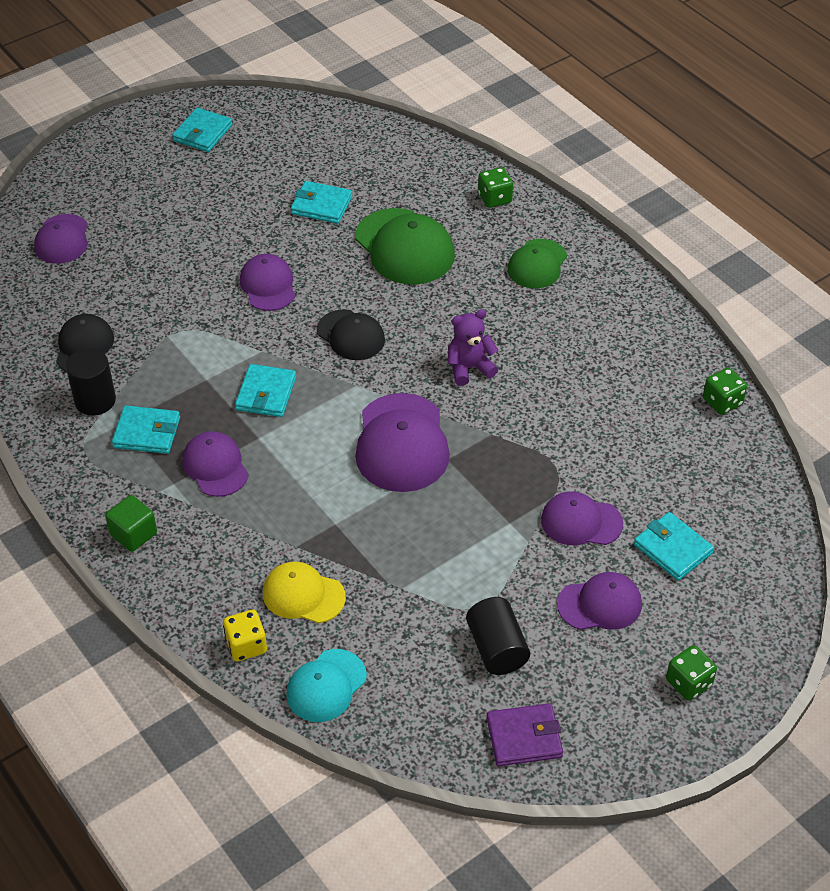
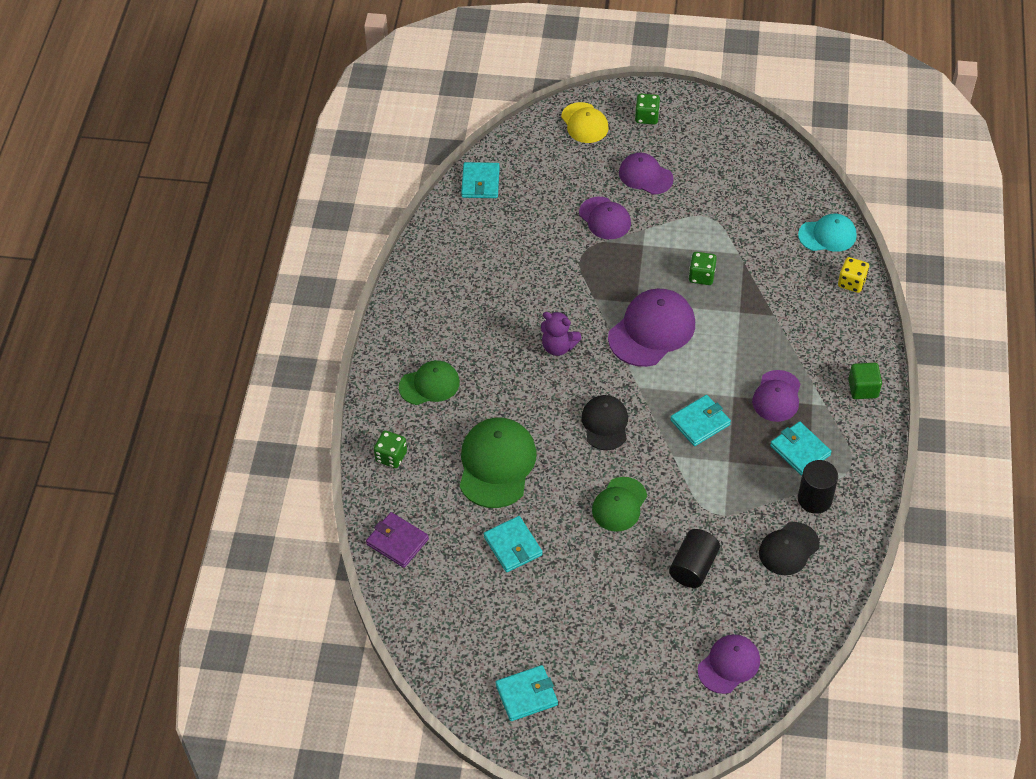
camera: 135 degrees left, 5 degrees up
(268, 285) = (619, 504): purple cap -> green cap
(303, 595) = (796, 286): yellow cap -> yellow cap (584, 123)
(497, 648) = (721, 193): black cylinder -> black cylinder (693, 567)
(524, 737) = (752, 149): purple wallet -> purple wallet (397, 542)
(672, 549) = (575, 173): turquoise wallet -> turquoise wallet (480, 182)
(722, 402) = (444, 222): green dice -> green dice (701, 276)

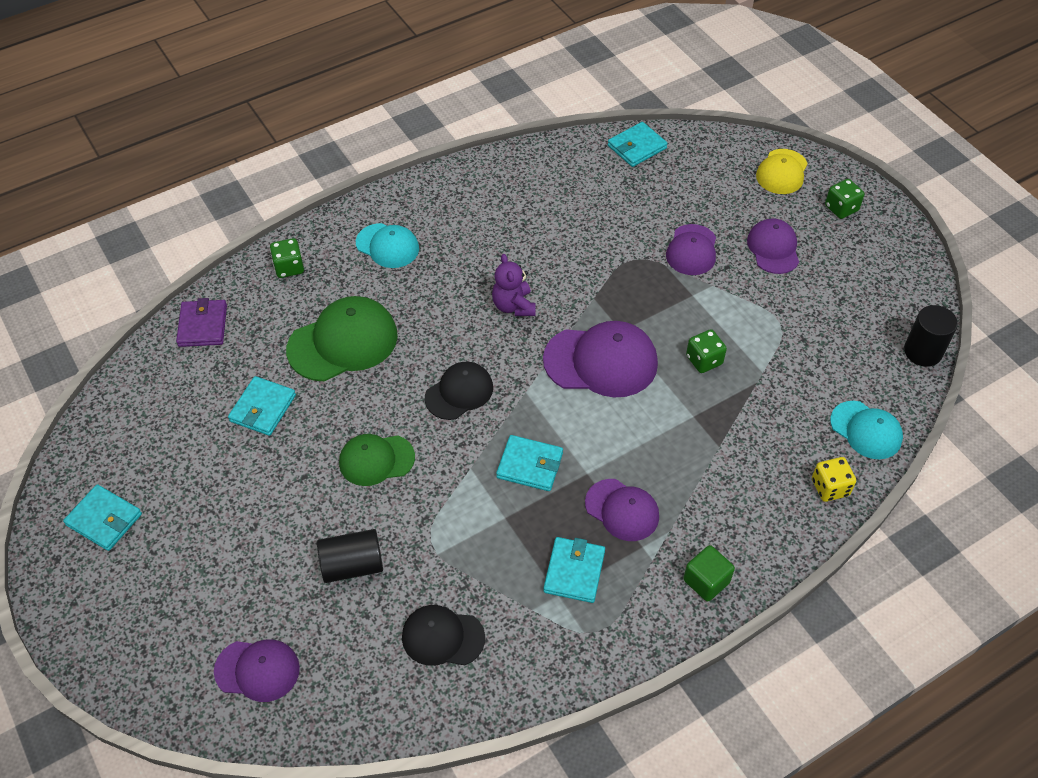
camera: 50 degrees right, 0 degrees up
(429, 385) = (387, 246): green cap -> turquoise cap
(777, 396) = (622, 510): purple cap -> purple cap turned 120 degrees counterclockwise
(814, 499) = (525, 623): black cylinder -> black cylinder (922, 352)

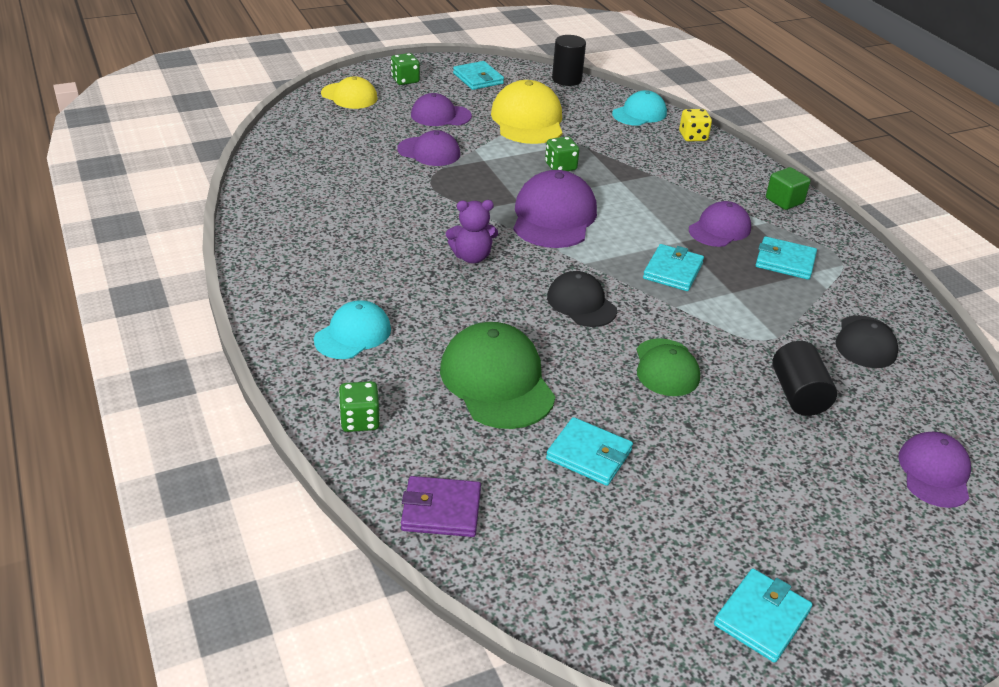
camera: 85 degrees left, 15 degrees down
(637, 147) = (276, 158): turquoise wallet -> turquoise wallet (478, 78)
(797, 323) = (527, 120): none -> yellow cap

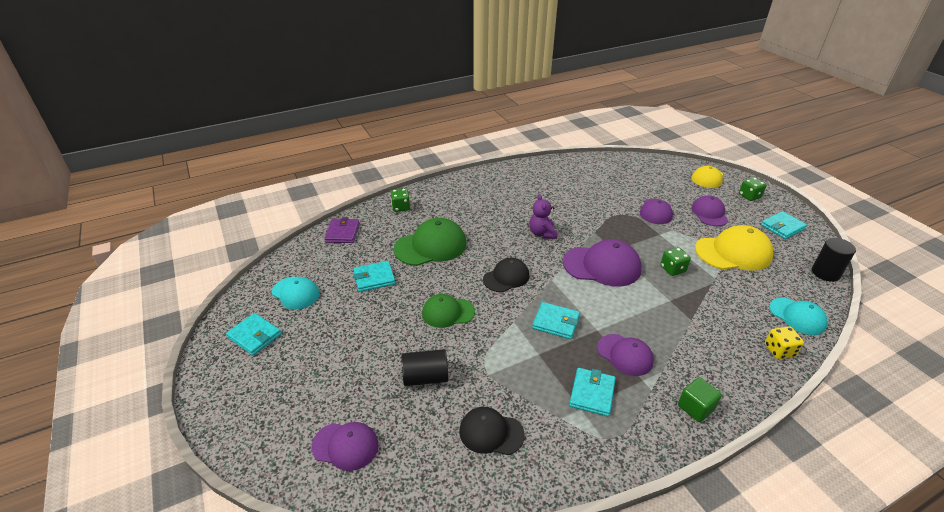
camera: 90 degrees right, 0 degrees up
(353, 334) = (462, 200): turquoise cap -> turquoise cap (296, 293)
(589, 455) = (374, 278): turquoise wallet -> turquoise wallet turned 45 degrees clockwise

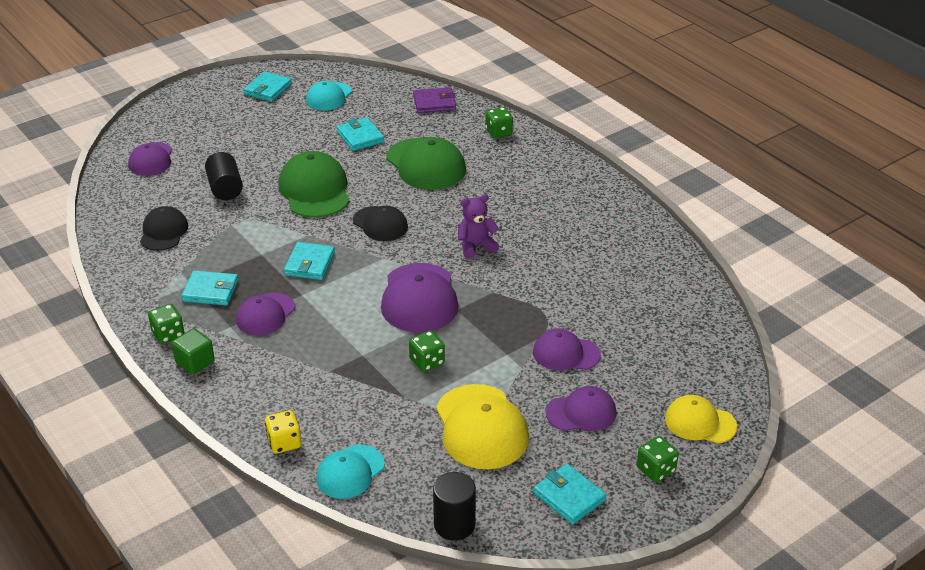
camera: 80 degrees right, 0 degrees up
(448, 312) = (315, 190): green cap -> green cap, size x1.60
(658, 429) = (168, 334): none -> green dice

